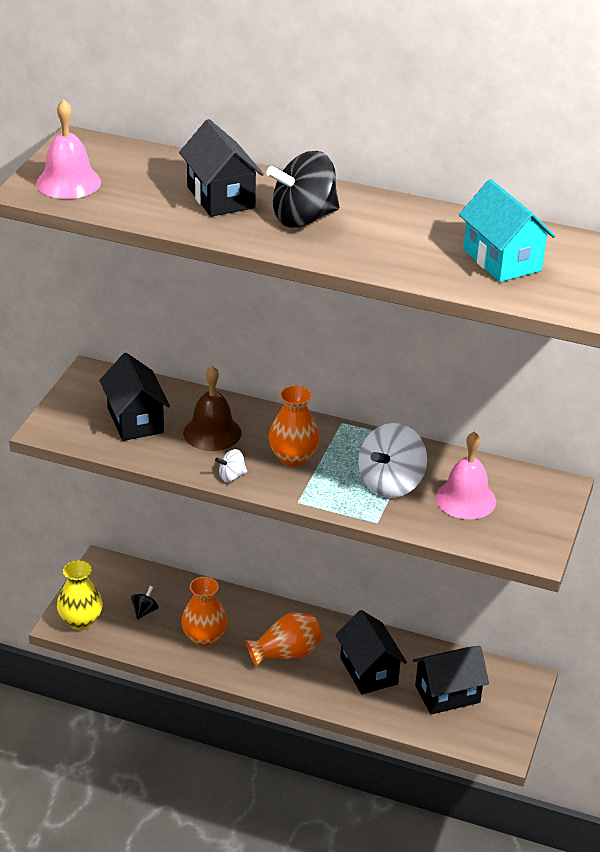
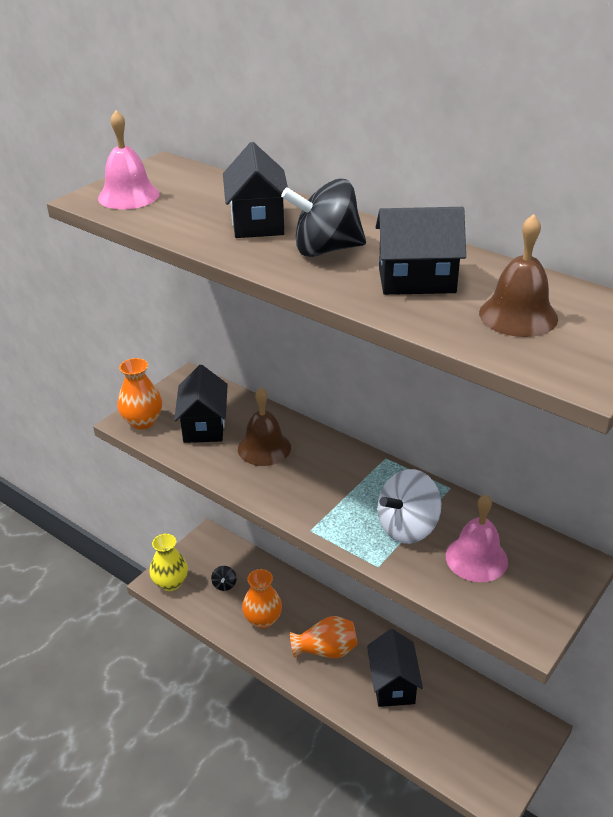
camera: 20 degrees right, 0 degrees up
(144, 611) = (224, 585): black spinning top -> black spinning top turned 135 degrees clockwise
(231, 476) = (261, 493): white spinning top -> none
(293, 457) = (325, 484): orange vase -> orange vase (142, 421)
(447, 694) = (458, 725): black house -> black house (416, 280)
(502, 260) = (518, 315): turquoise house -> brown bell

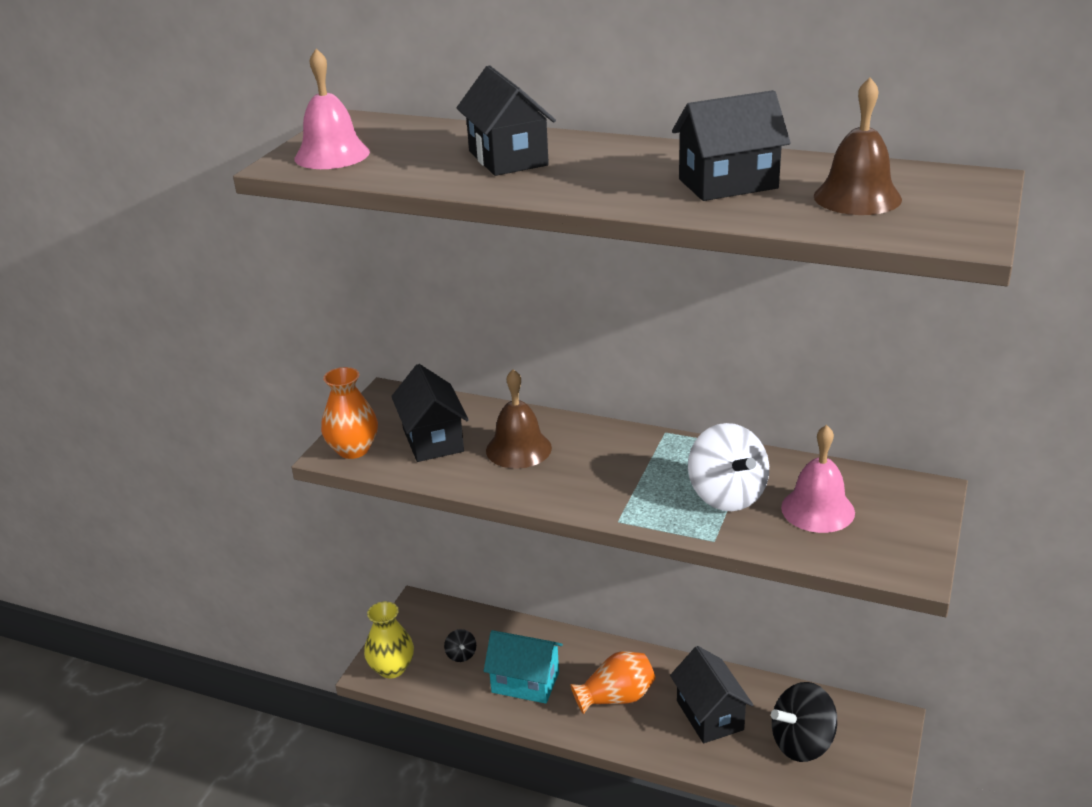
camera: 15 degrees left, 5 degrees down
(263, 619) = (525, 682): orange vase -> turquoise house
(326, 249) = (606, 171): black spinning top -> black spinning top (802, 743)
(407, 527) = (726, 495): white spinning top -> white spinning top turned 60 degrees counterclockwise

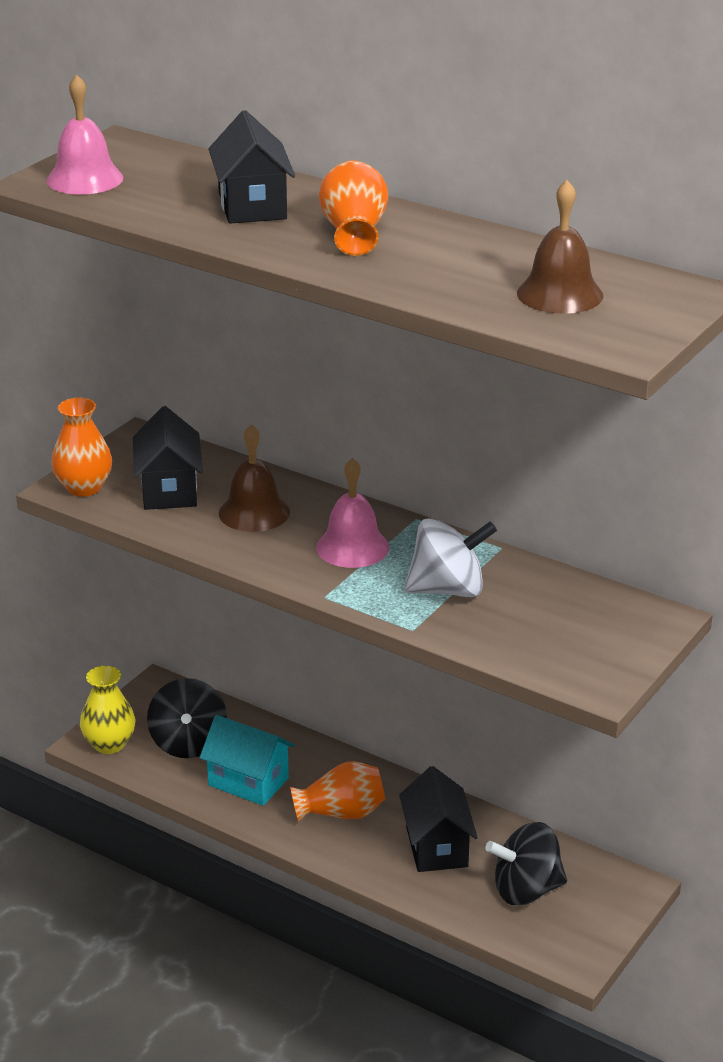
camera: 10 degrees right, 0 degrees up
(461, 655) = (188, 743): black spinning top -> black spinning top, size x2.16
(620, 169) = (354, 233): none -> orange vase
(726, 495) = (448, 590): white spinning top -> white spinning top turned 90 degrees counterclockwise
(728, 184) = (446, 263): black house -> none
(817, 509) = (535, 617): pink bell -> pink bell (352, 547)

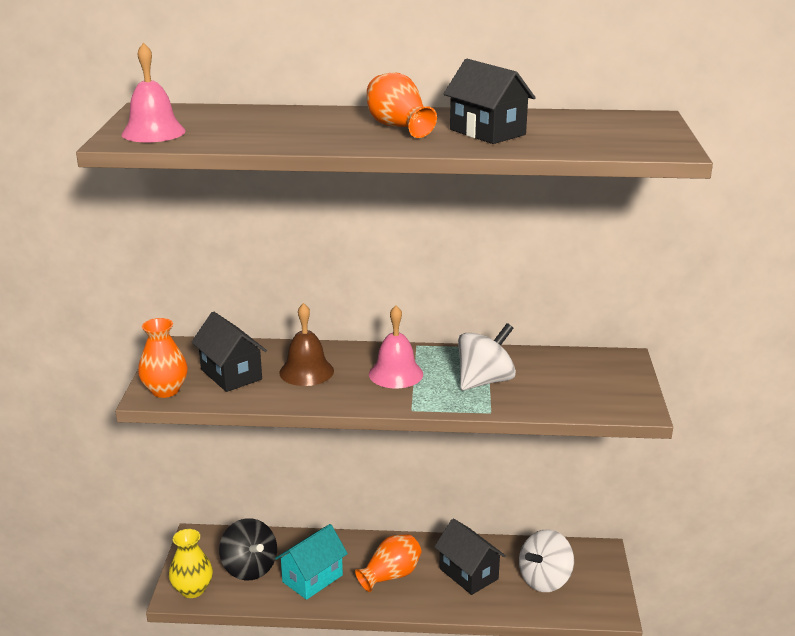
camera: 30 degrees left, 5 degrees down
(248, 782) = (312, 578): turquoise house -> turquoise house turned 45 degrees counterclockwise
(252, 206) = (304, 126): black house -> black house (487, 132)
(526, 890) = (544, 579): black spinning top -> white spinning top
(560, 294) = (582, 132): brown bell -> none

